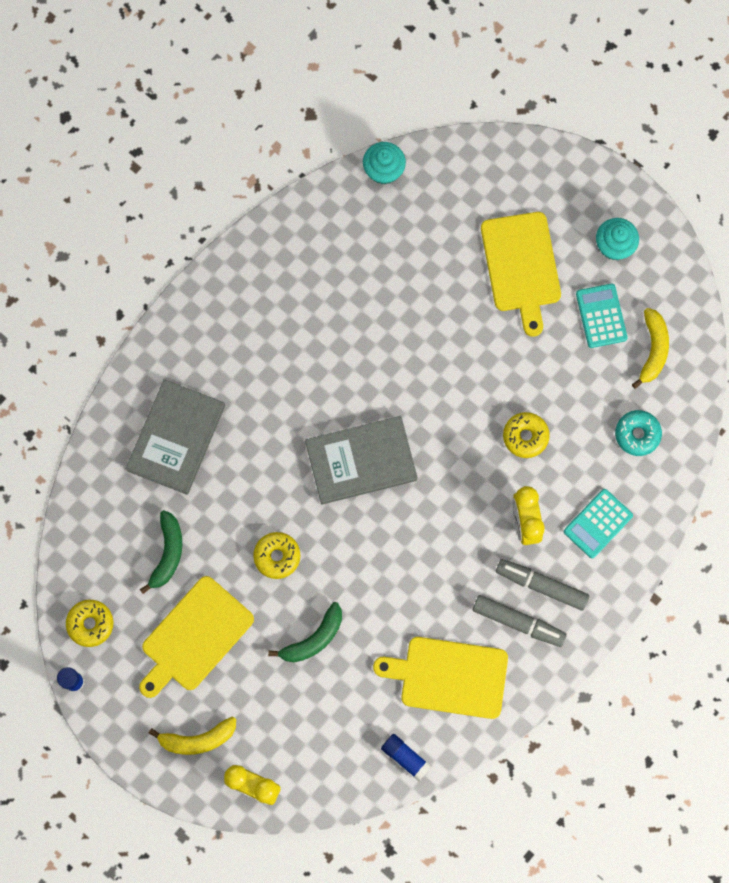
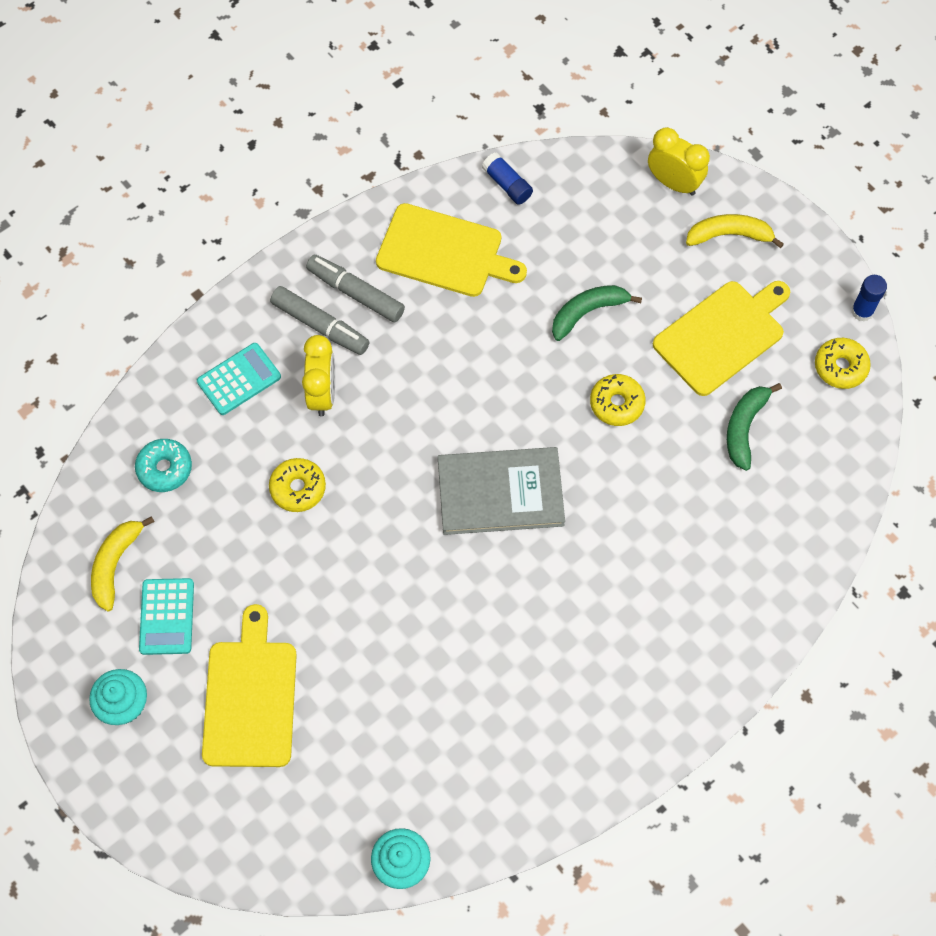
camera: 170 degrees left, 10 degrees down
(176, 438) = (721, 557): grey book -> none

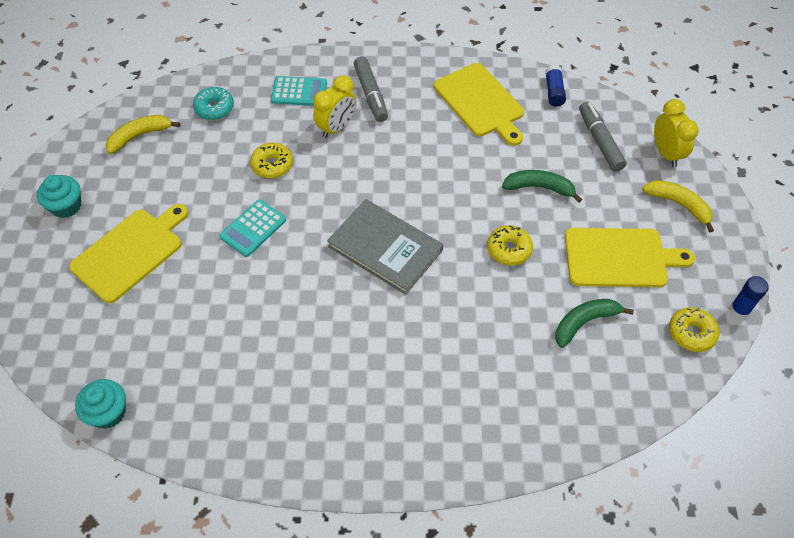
camera: 40 degrees right, 10 degrees down
(167, 616) = (135, 179): turquoise calculator -> turquoise calculator (253, 228)
(355, 293) = (407, 91): grey marker -> grey marker (600, 141)

